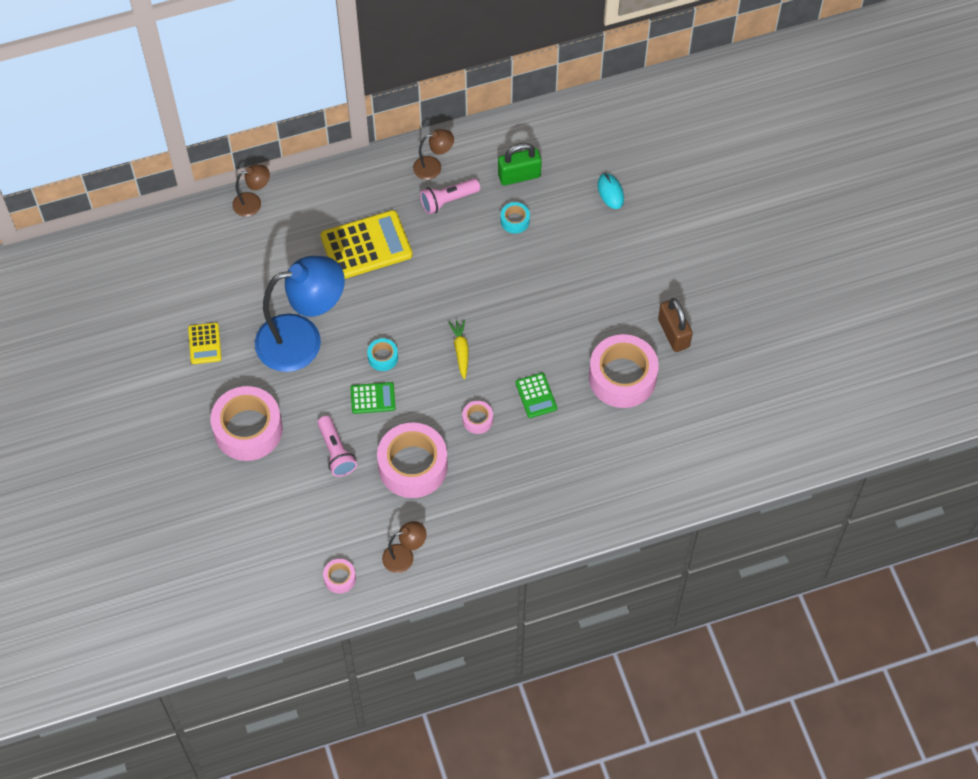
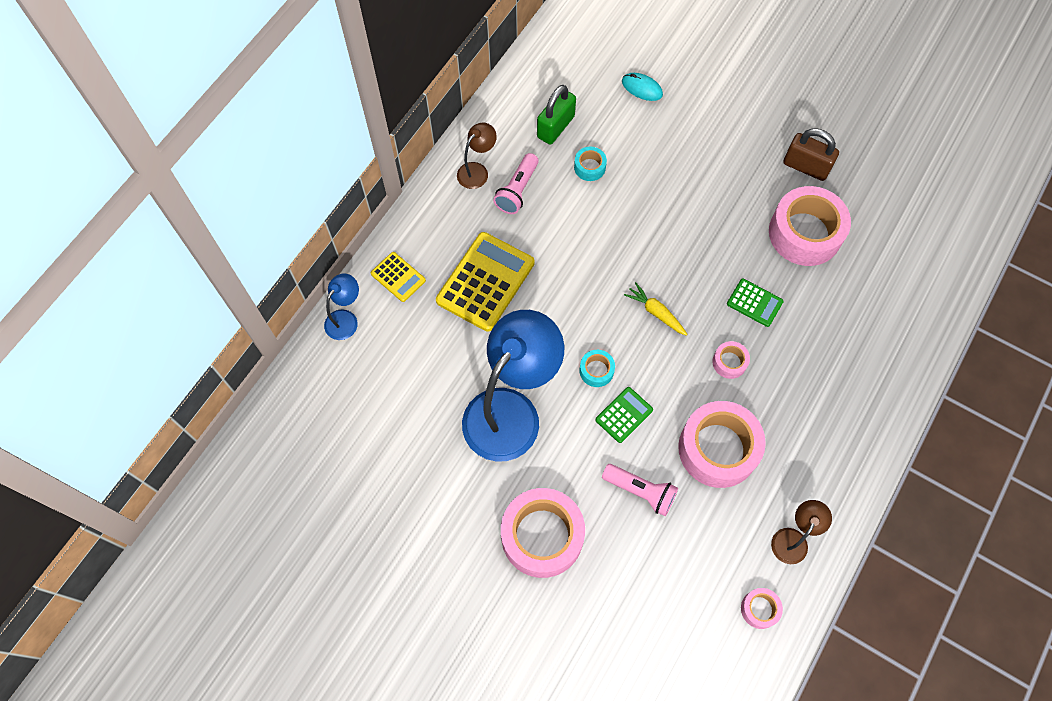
camera: 40 degrees left, 5 degrees up
(205, 343) = (424, 486): yellow calculator -> yellow calculator (398, 277)
(253, 203) = (345, 319): brown lamp -> blue lamp

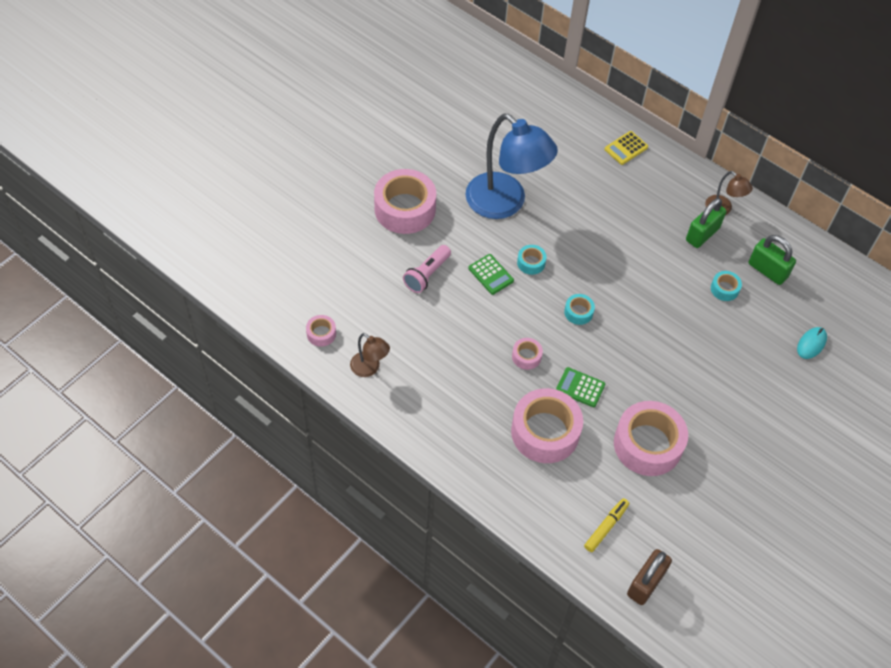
camera: 95 degrees right, 10 degrees down
(345, 319) = (593, 114): blue lamp -> none
(485, 282) = (617, 202): yellow calculator -> none
(517, 190) = (702, 234): pink flashlight -> green padlock
(655, 312) = (578, 312): yellow carrot -> turquoise tape
(718, 449) = (452, 332): pink tape -> pink tape (545, 432)
(754, 303) = (580, 387): green calculator -> green calculator turned 75 degrees clockwise
(806, 166) = (721, 463): brown padlock -> brown padlock (646, 583)
(910, 266) = (606, 527): none -> yellow marker

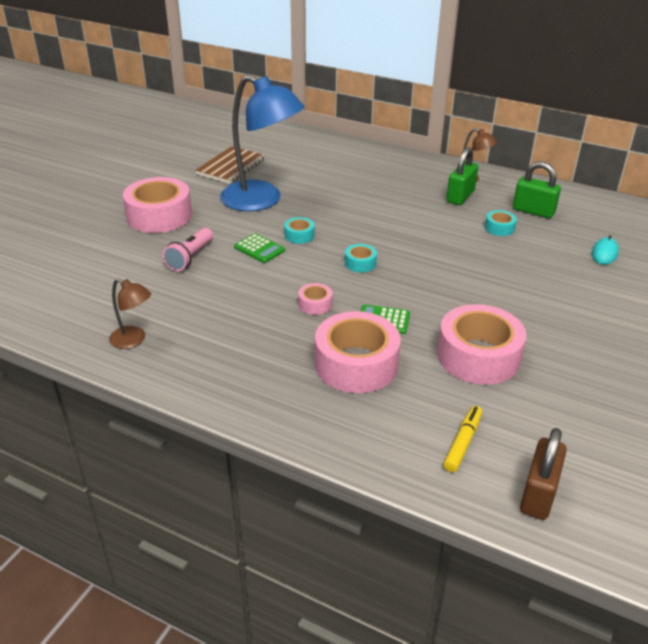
camera: 10 degrees left, 20 degrees down
(321, 333) = (72, 319): pink tape -> none
(483, 143) = (231, 167): none -> brown notebook
(626, 148) = (366, 155): yellow calculator -> none

